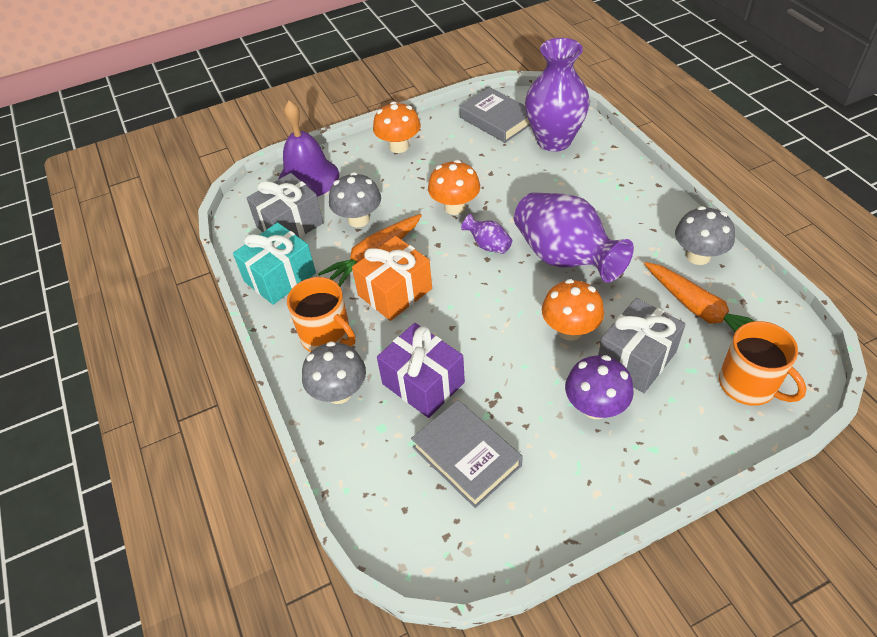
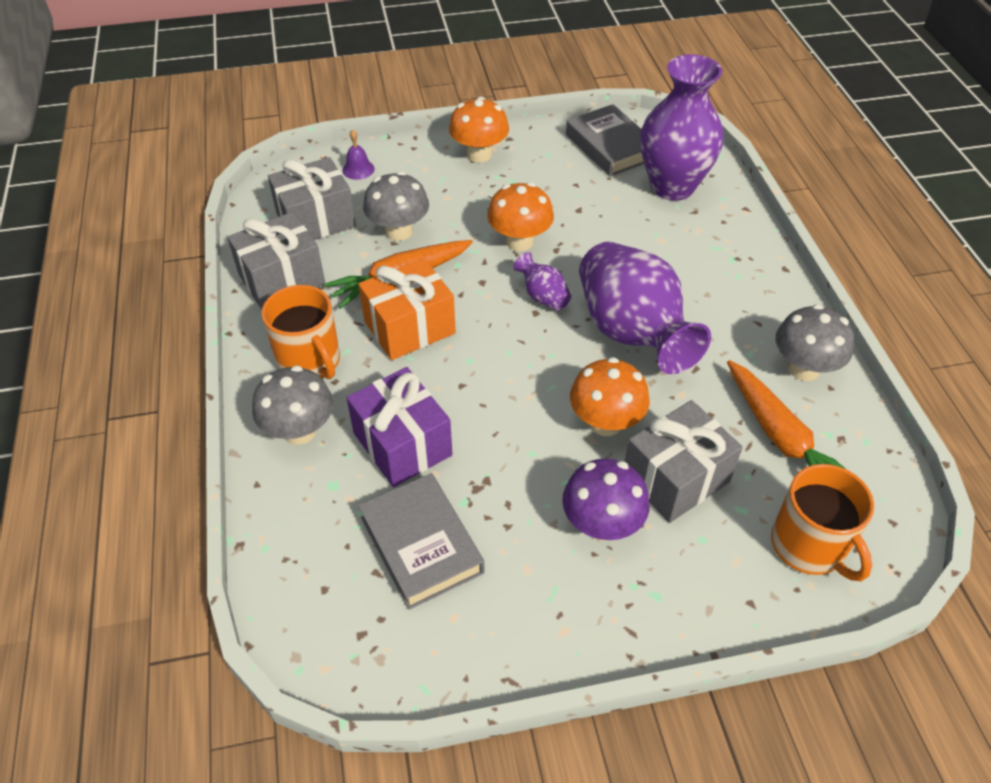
camera: 10 degrees right, 0 degrees up
(280, 277) = (282, 279): turquoise gift -> grey gift
(308, 178) = (358, 169): purple bell -> purple bell, size x0.42

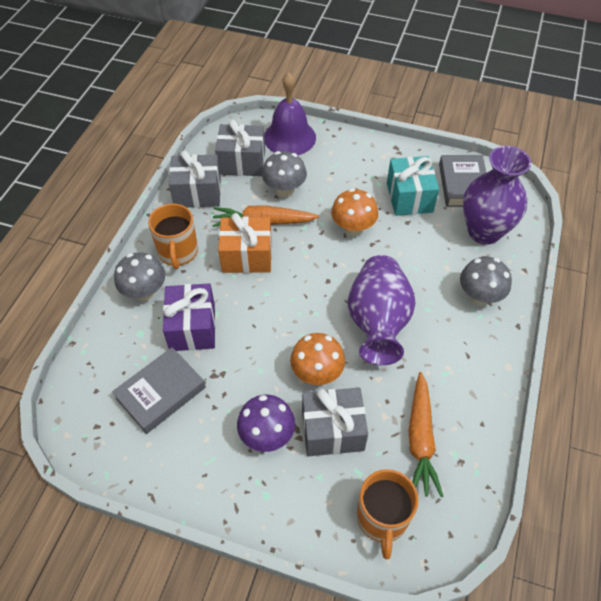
camera: 30 degrees right, 5 degrees up
(358, 169) = (289, 137): purple bell -> purple bell, size x2.39
(421, 545) = (161, 393): grey book -> grey book turned 45 degrees clockwise
(479, 154) = (371, 156): orange mushroom -> none
(543, 296) = (340, 272): purple vase -> none
(560, 182) = (409, 197): none -> turquoise gift
(803, 368) = (473, 402): grey mushroom -> grey mushroom (479, 296)

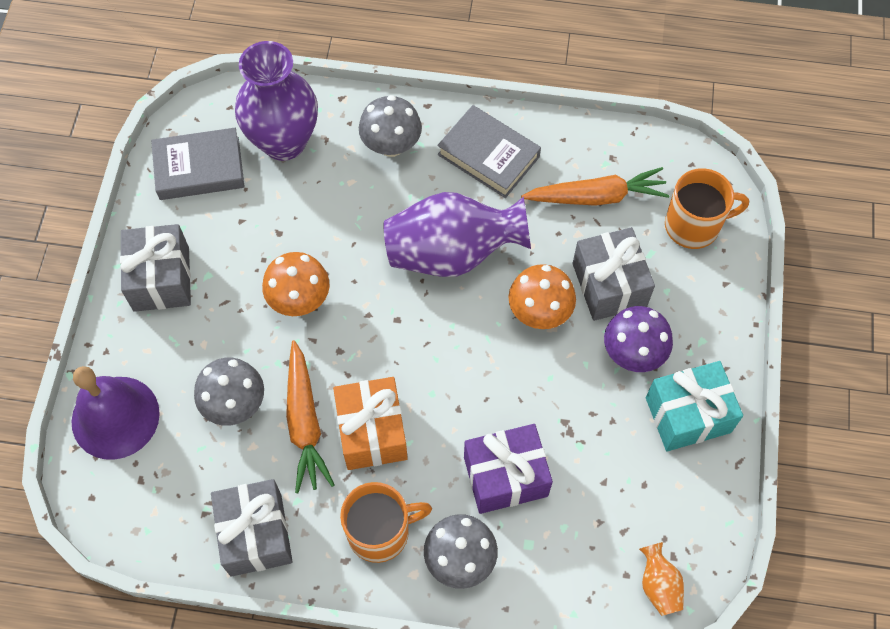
camera: 100 degrees left, 10 degrees up
(80, 411) = (658, 585): none -> orange vase
(161, 393) = (609, 490): grey book -> grey book (488, 155)
(242, 162) = (180, 480): grey gift -> grey gift (161, 279)
(409, 197) = (231, 233): turquoise gift -> turquoise gift (688, 415)

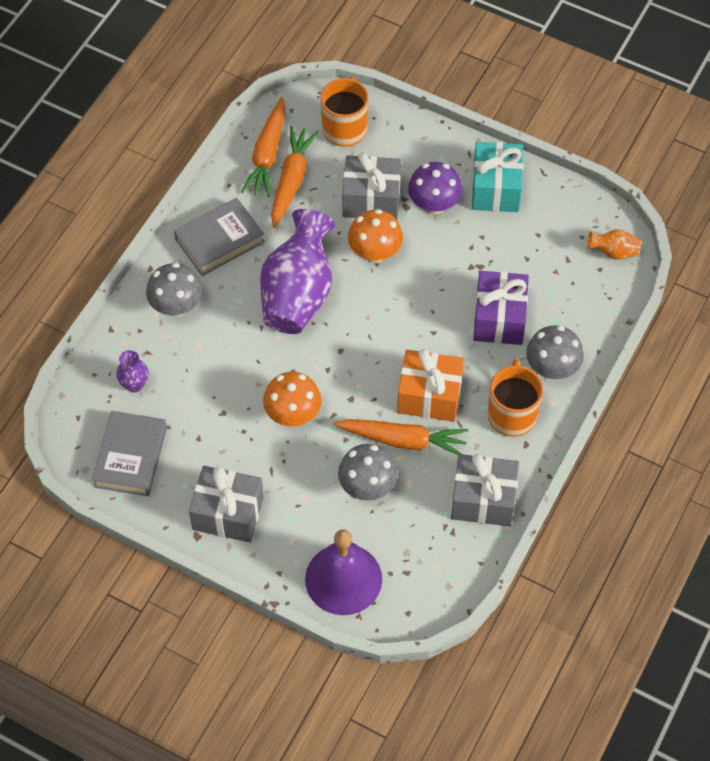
camera: 70 degrees left, 5 degrees down
(284, 142) = (135, 384): purple vase -> purple vase, size x0.43
(620, 162) = (267, 154): none -> orange carrot

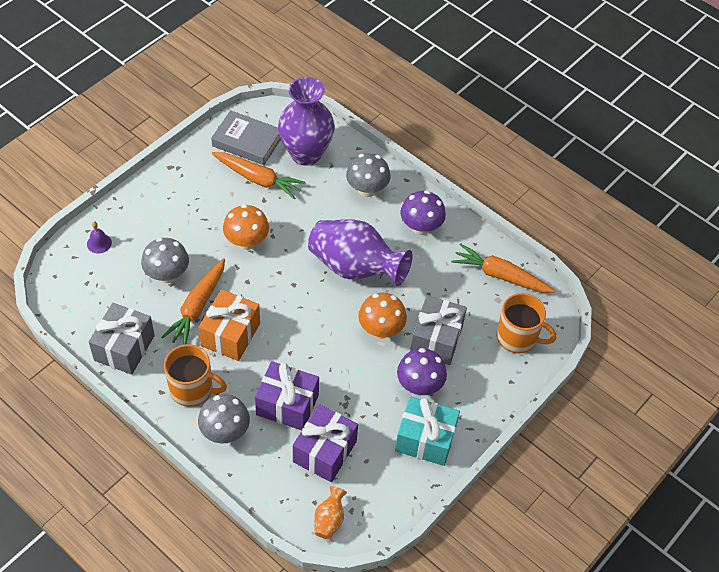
camera: 100 degrees right, 5 degrees down
(135, 384) = (306, 153): purple vase -> purple vase, size x2.31
(220, 240) = (421, 227): grey book -> purple mushroom
(228, 513) = (180, 187): grey gift -> none
(291, 181) = (469, 286): orange carrot -> orange carrot (258, 179)
(343, 579) = (99, 243): purple bell -> purple bell, size x0.42
(541, 272) = (324, 451): none -> purple gift

